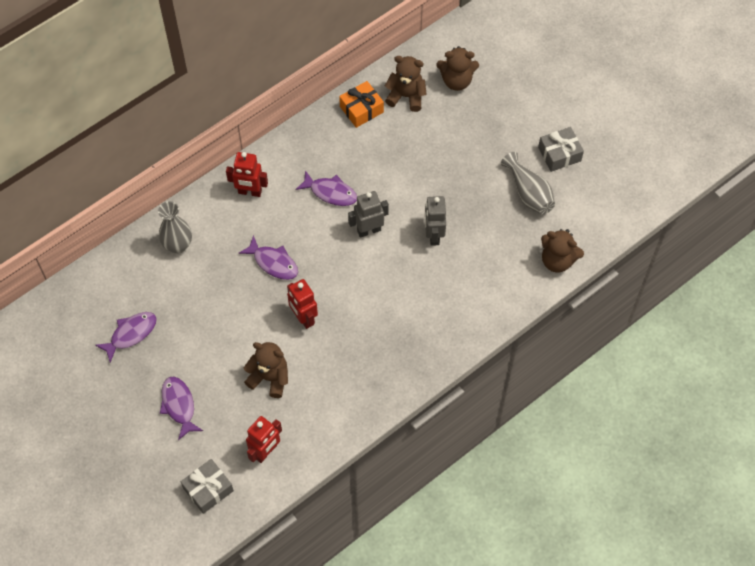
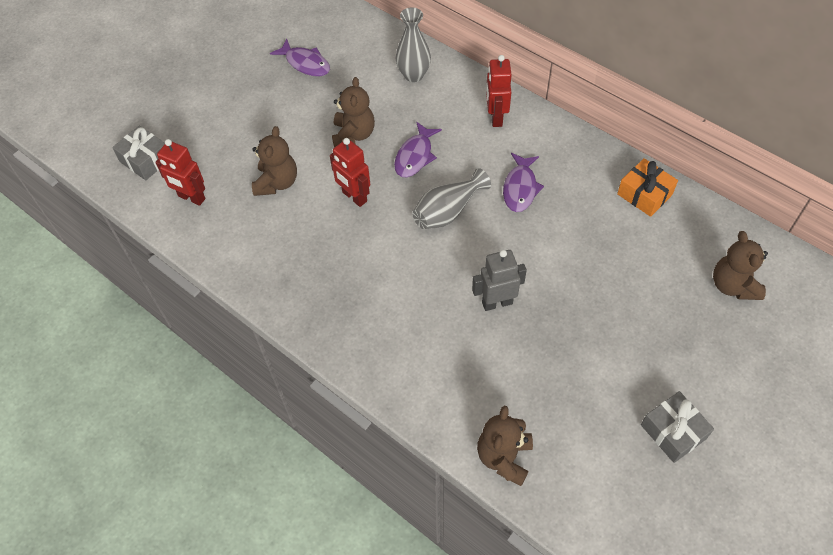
camera: 80 degrees right, 5 degrees down
(179, 406) = (234, 117): purple fish -> none
(303, 318) = (354, 197): red robot -> red robot turned 90 degrees counterclockwise
(369, 230) = (483, 235): grey robot -> none
(406, 96) = (684, 235): brown teddy bear -> brown teddy bear (353, 135)
(528, 193) = (596, 402): grey vase -> grey vase (448, 211)

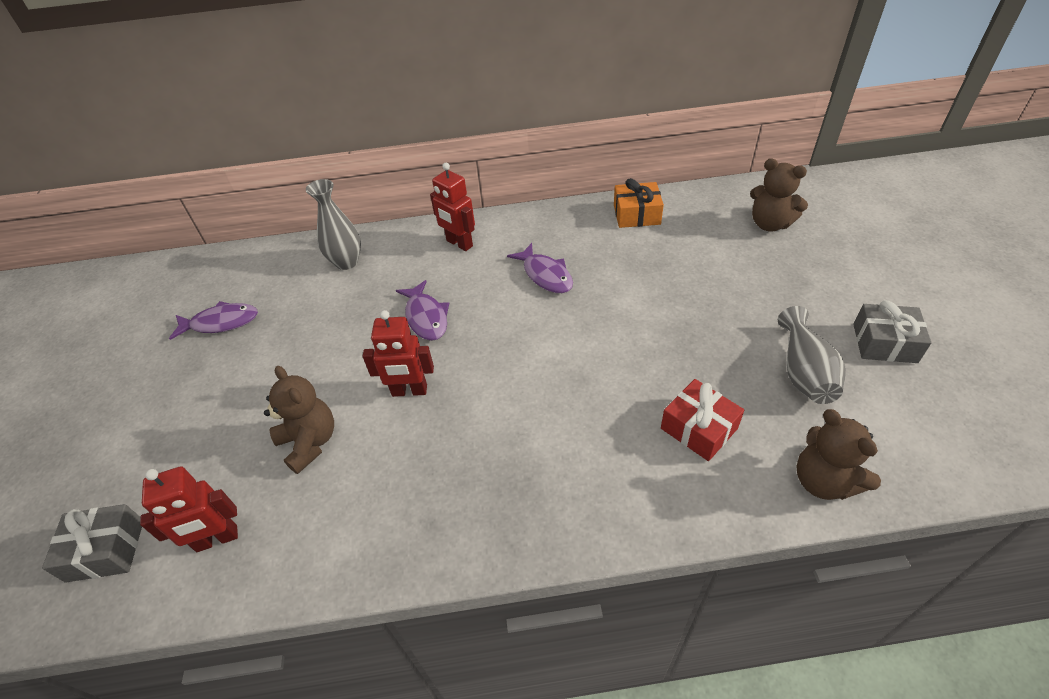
camera: 45 degrees left, 10 degrees down
(353, 135) = (345, 343): brown teddy bear -> none
(448, 211) = (510, 335): grey vase -> grey vase (804, 372)
(477, 365) = (698, 428): none -> red gift
(497, 302) = (644, 368): grey robot -> none

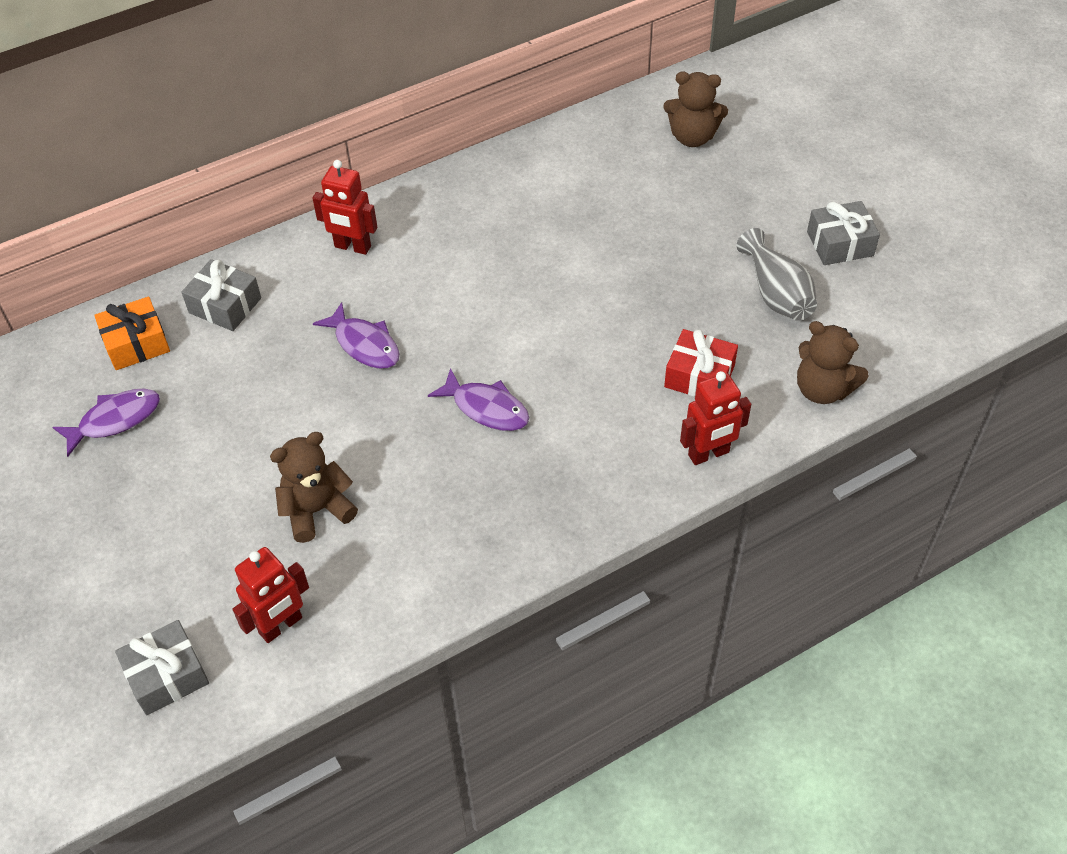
camera: 25 degrees left, 5 degrees up
(310, 442) = (317, 510): brown teddy bear -> brown teddy bear turned 60 degrees counterclockwise
(346, 262) = (225, 305): grey vase -> grey gift
(409, 391) = (393, 427): red robot -> red robot (709, 454)
(545, 275) = (474, 259): purple fish -> purple fish (486, 408)
(636, 214) = (543, 159): orange gift -> orange gift (136, 343)

